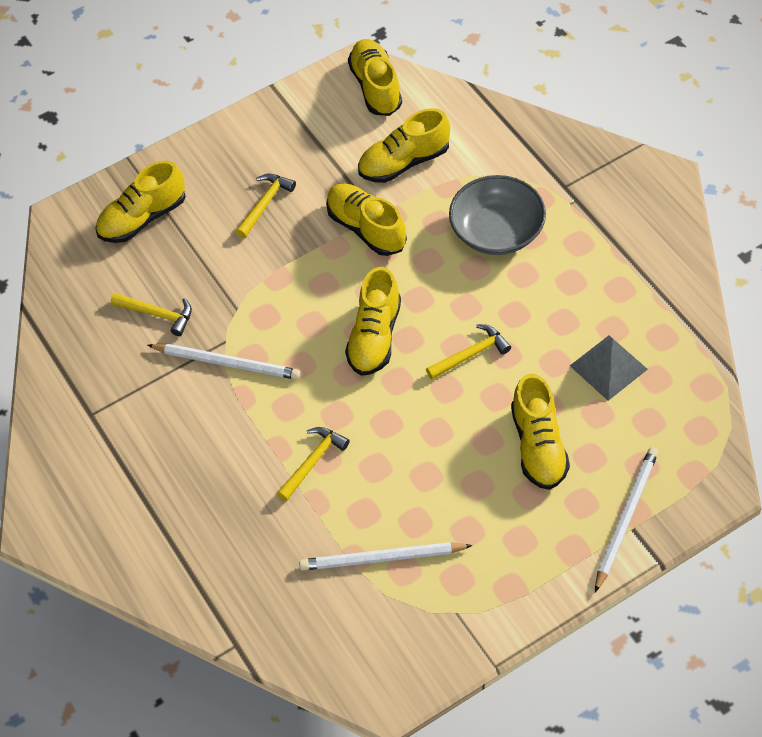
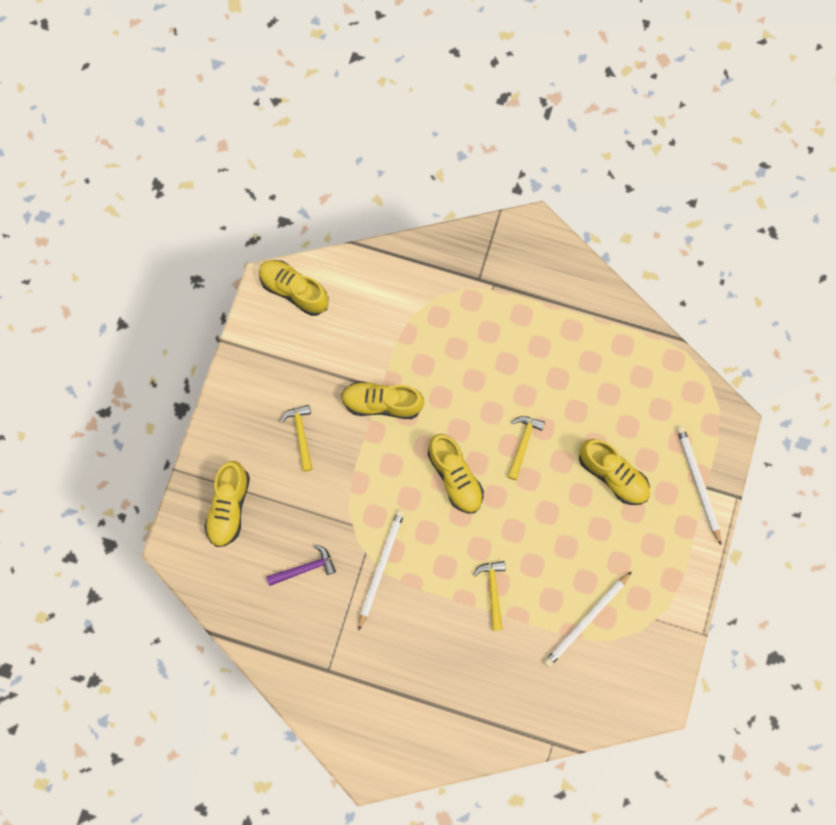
camera: 45 degrees left, 20 degrees up
(157, 314) = (305, 568): yellow hammer -> purple hammer
(227, 363) = (381, 567): white pencil -> white pencil turned 45 degrees counterclockwise
(404, 162) = (363, 335): yellow shoe -> none
(497, 231) = (465, 343): grey bowl -> none
(608, 367) = (609, 390): grey pyramid -> none

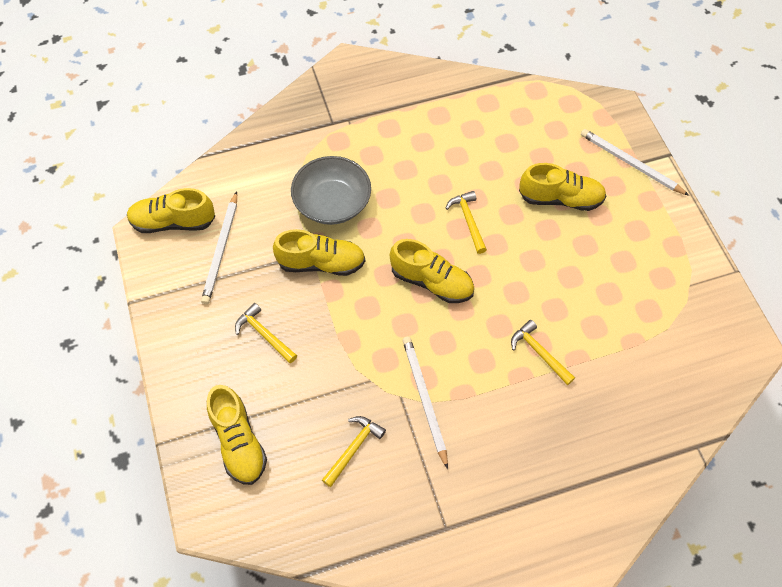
camera: 35 degrees left, 15 degrees down
(305, 568) = (353, 448): purple hammer -> yellow hammer
(382, 403) = (321, 263): yellow shoe -> yellow shoe turned 150 degrees counterclockwise
(427, 355) = (332, 202): none -> grey bowl
(586, 620) = (636, 323): white pencil -> white pencil (221, 250)

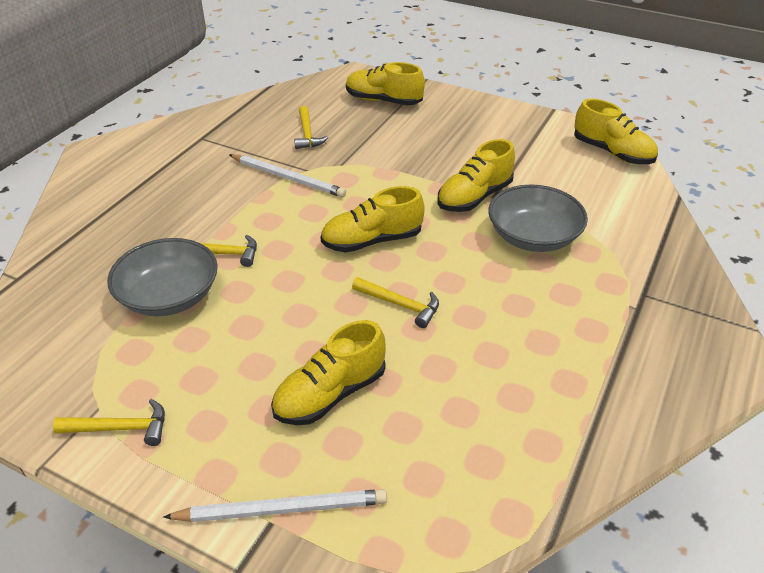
camera: 135 degrees right, 20 degrees down
(173, 222) = (612, 152): yellow shoe -> yellow shoe turned 90 degrees clockwise
(221, 250) = (553, 160): white pencil -> none
(264, 334) = (447, 143): yellow hammer -> yellow hammer (120, 428)
(600, 340) = (169, 296): none -> grey bowl

